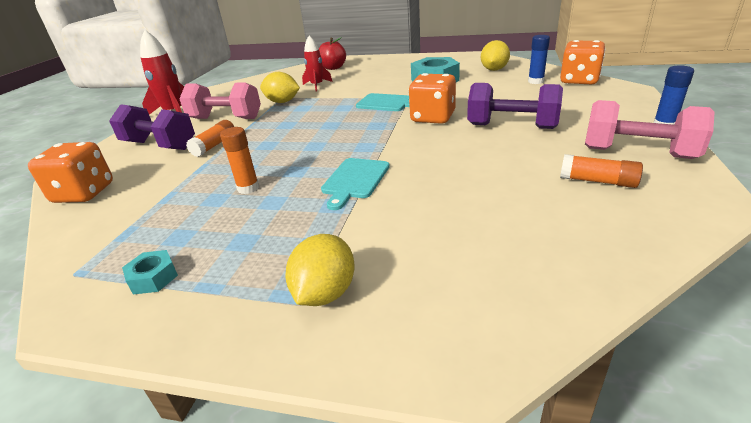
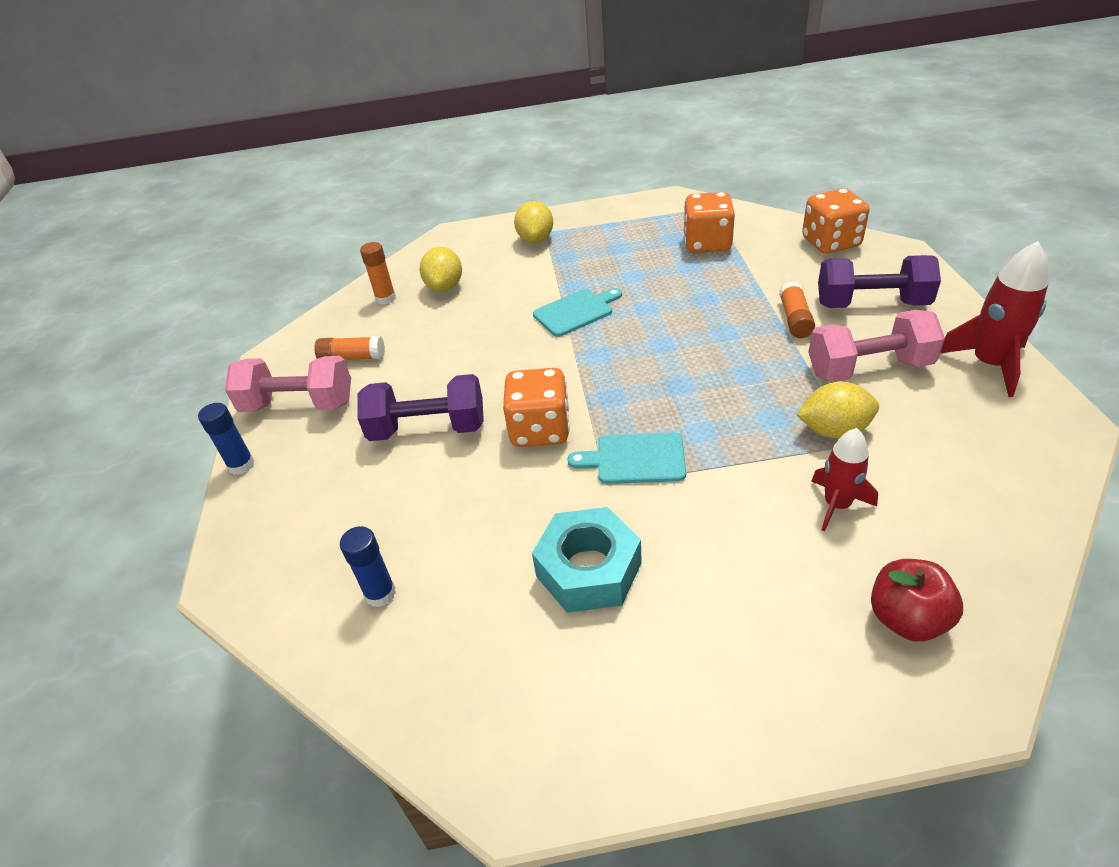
camera: 160 degrees right, 10 degrees up
(153, 278) = (653, 219): turquoise nut -> none
(248, 188) = (672, 282): orange glue stick -> orange glue stick (385, 298)
(355, 180) = (576, 311): turquoise cutting board -> turquoise cutting board turned 60 degrees clockwise
(494, 70) = (468, 655): yellow lemon -> yellow lemon (445, 287)
(579, 80) = (298, 609): orange dice -> orange dice (707, 243)

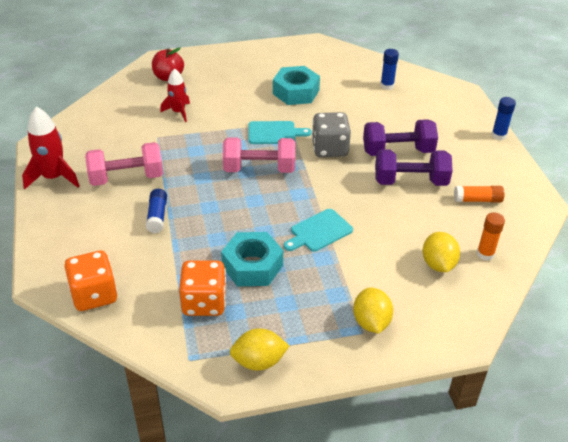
camera: 170 degrees right, 0 degrees up
(299, 405) = (491, 168): pink dumbbell -> pink dumbbell (259, 169)
(540, 430) = (329, 149): orange dice -> grey dice
(658, 275) = (252, 266): none -> turquoise nut
(795, 319) = (157, 216): orange glue stick -> blue glue stick
(834, 430) = (164, 144): yellow lemon -> yellow lemon (259, 361)
(871, 304) = (97, 226): purple dumbbell -> purple dumbbell (410, 181)

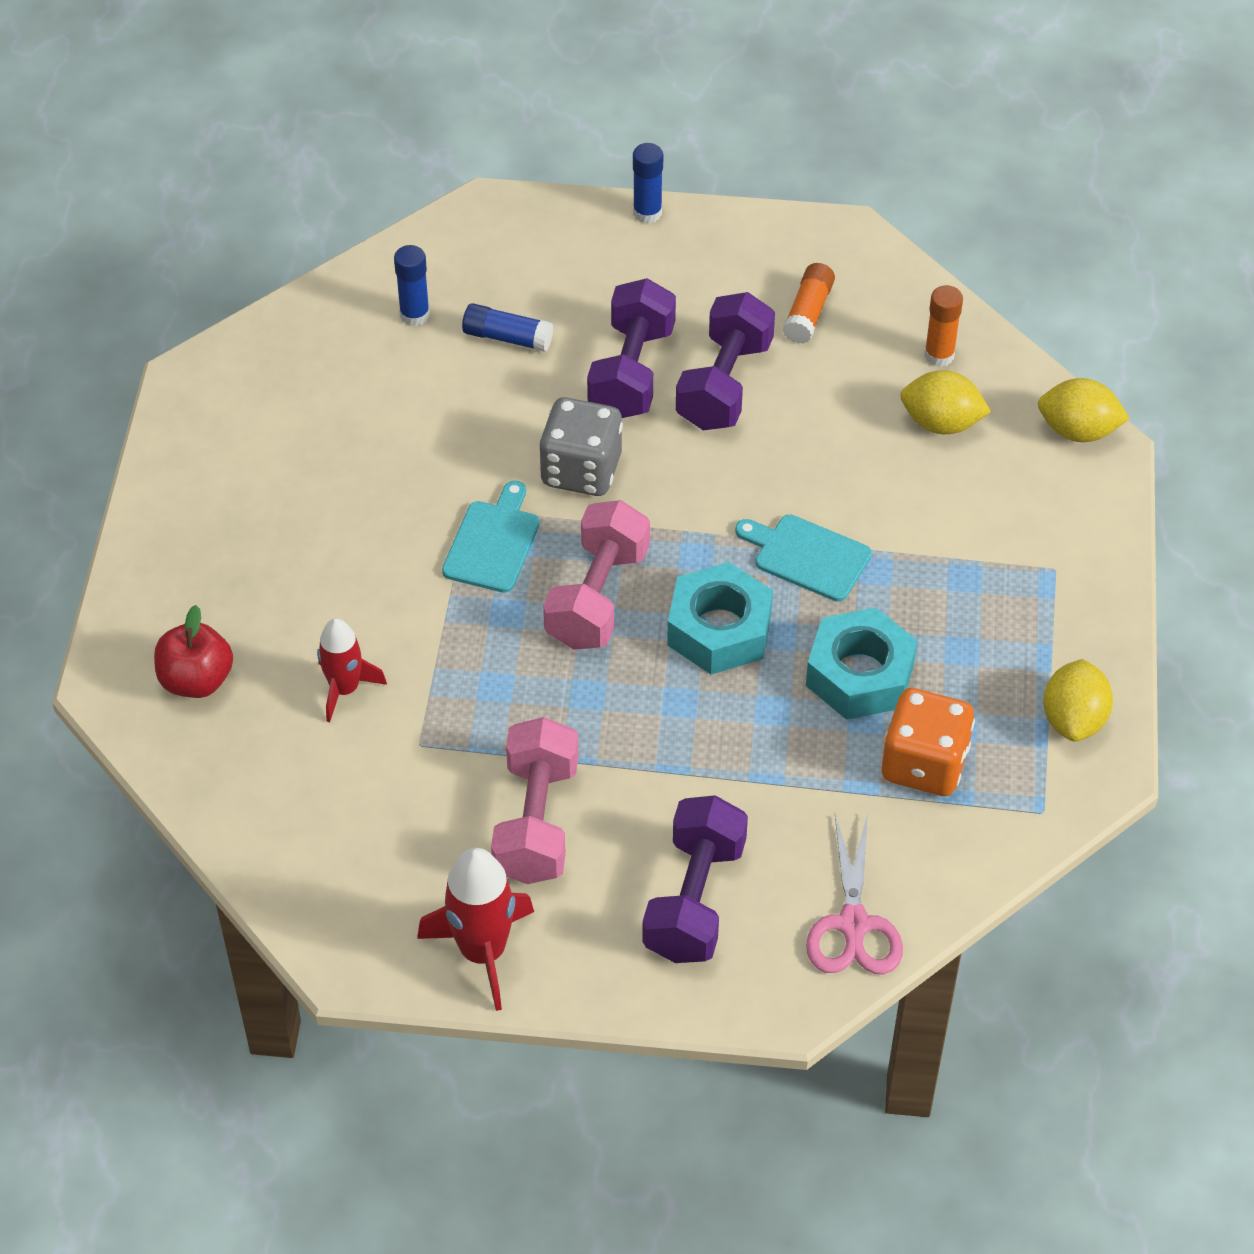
camera: 70 degrees left, 10 degrees up
(94, 295) = (853, 924): orange dice -> pink scissors
(96, 235) = (694, 899): none -> purple dumbbell
(157, 216) = (675, 791): blue glue stick -> blue glue stick (507, 338)
(296, 92) = (366, 468): turquoise nut -> turquoise nut (719, 629)
(319, 231) = (807, 556): turquoise cutting board -> turquoise cutting board turned 135 degrees clockwise
(371, 322) = (1037, 552): yellow lemon -> yellow lemon (1078, 431)

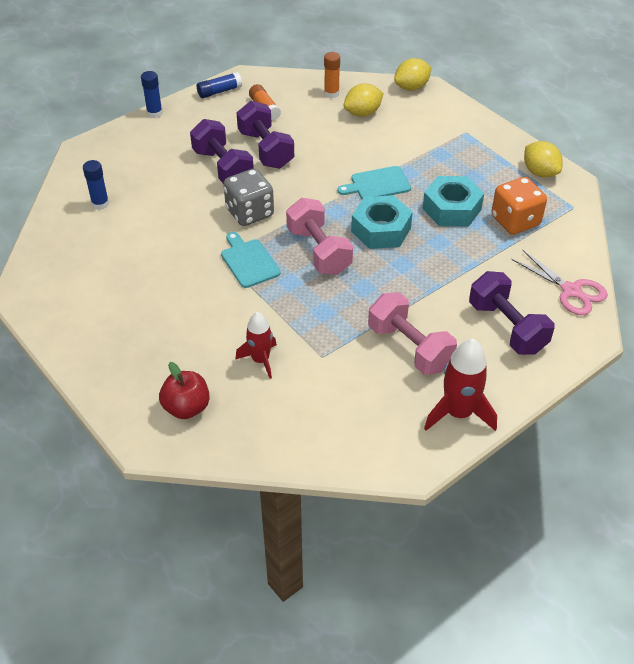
camera: 45 degrees left, 5 degrees down
(507, 338) = (153, 187): blue glue stick -> blue glue stick (219, 91)

